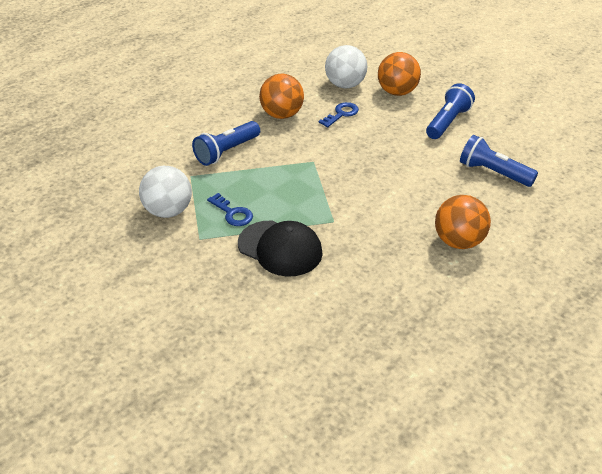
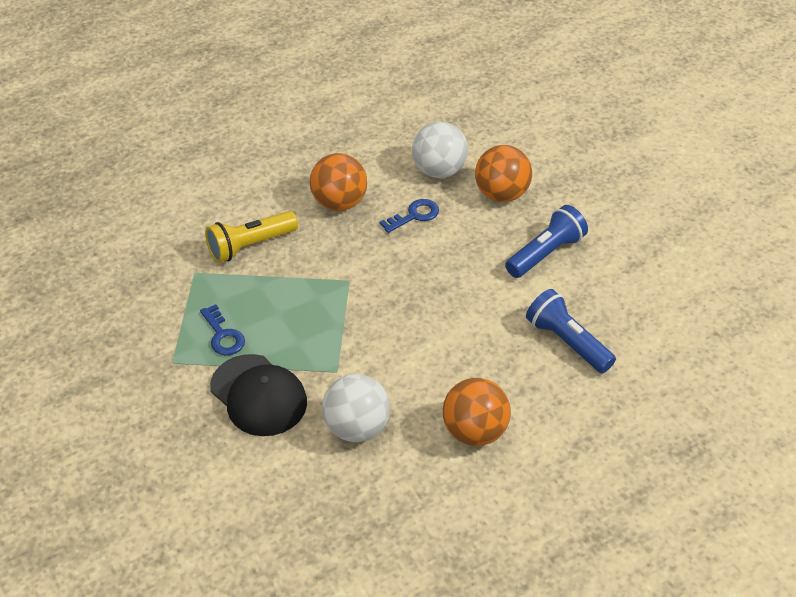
camera: 15 degrees right, 5 degrees up
(168, 211) = (151, 317): white ball -> white ball (356, 428)
(226, 152) = (250, 246): blue flashlight -> yellow flashlight

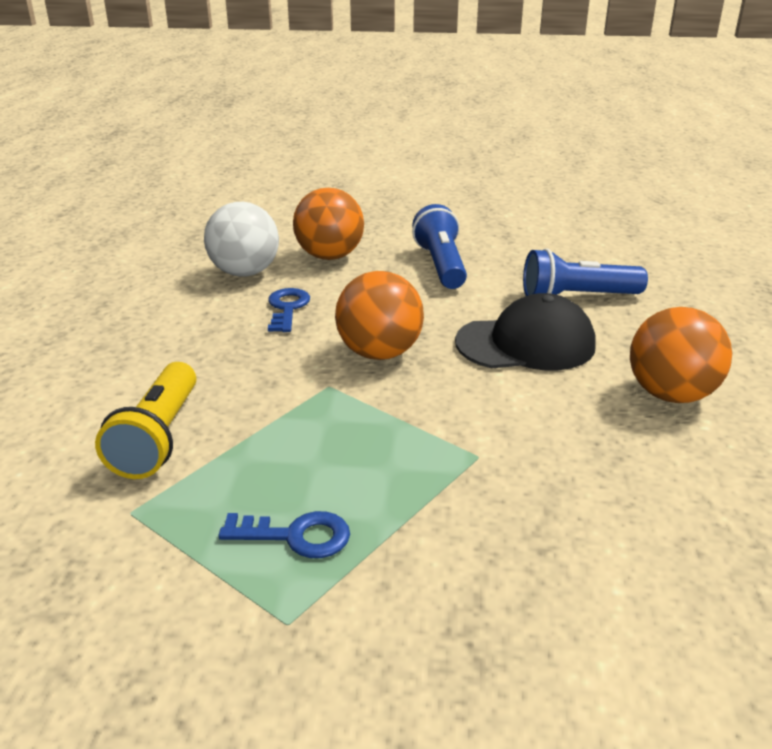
camera: 55 degrees left, 15 degrees down
(258, 395) = (458, 549): black cap -> black cap (526, 343)
(339, 203) = (193, 344): orange ball -> orange ball (379, 353)
(356, 428) = (599, 480): white ball -> none

